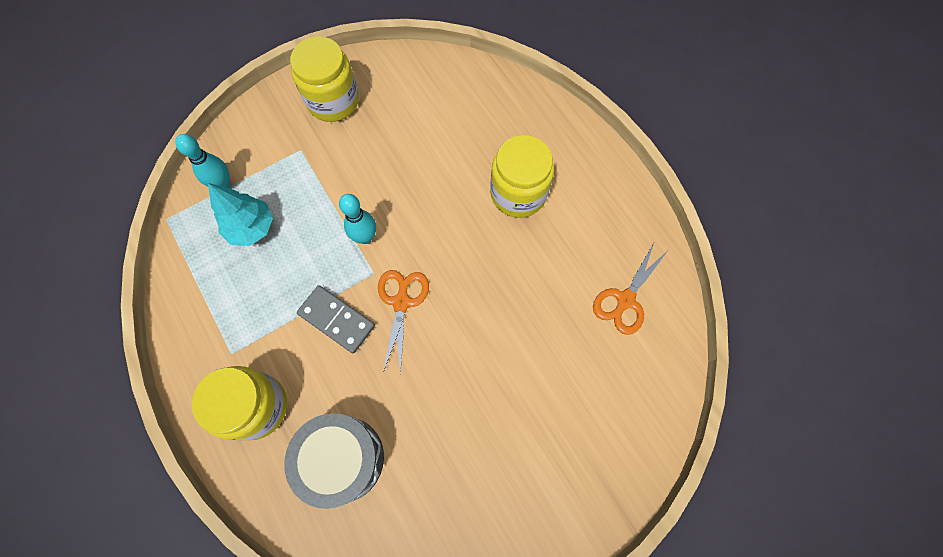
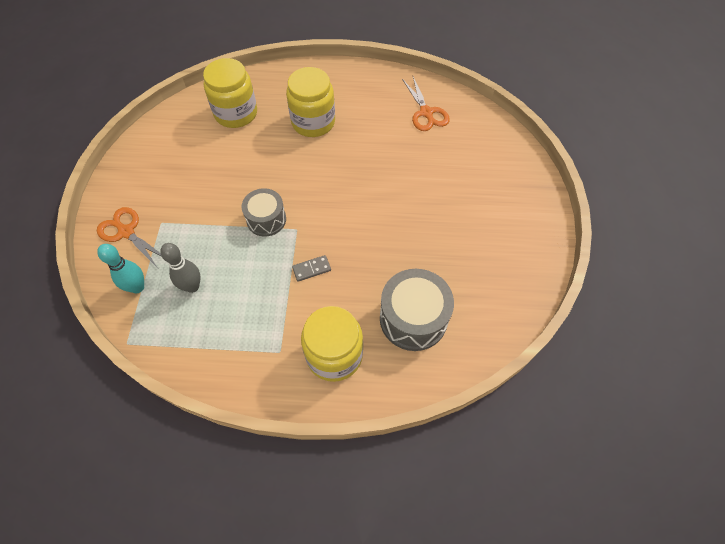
camera: 55 degrees left, 10 degrees down
(251, 228) = (192, 286): turquoise tree -> grey bowling pin
(333, 101) = (143, 182): yellow jar -> yellow jar (236, 113)
(337, 319) = (311, 269): grey domino -> grey domino, size x0.59
(365, 237) = (266, 219): turquoise bowling pin -> grey drum
(401, 302) = (331, 224): orange scissors -> orange scissors (126, 232)

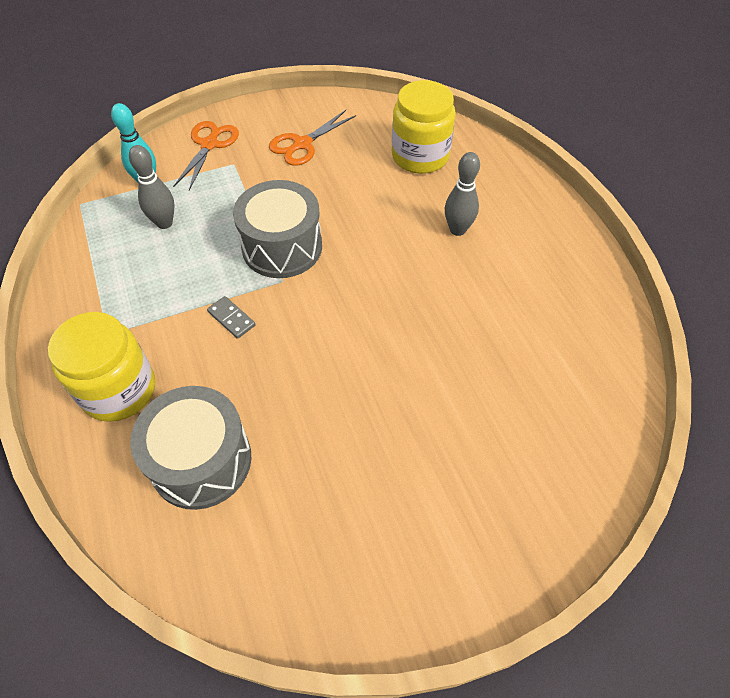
camera: 65 degrees right, 5 degrees down
(266, 219) = (282, 247): grey drum -> grey drum, size x1.55
(313, 122) = (457, 230): yellow jar -> grey bowling pin
(426, 113) = (568, 347): orange scissors -> orange scissors (302, 144)

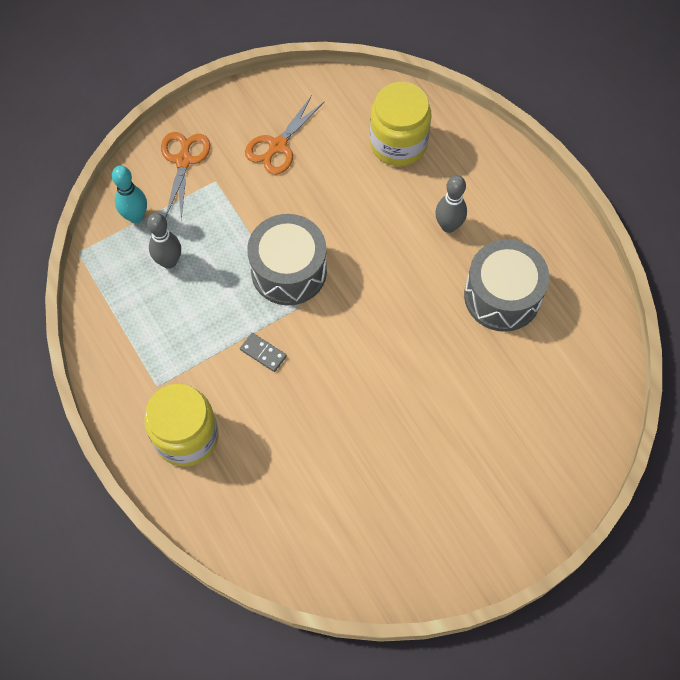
camera: 10 degrees left, 10 degrees up
(201, 460) = (276, 485): grey drum -> grey drum (502, 296)

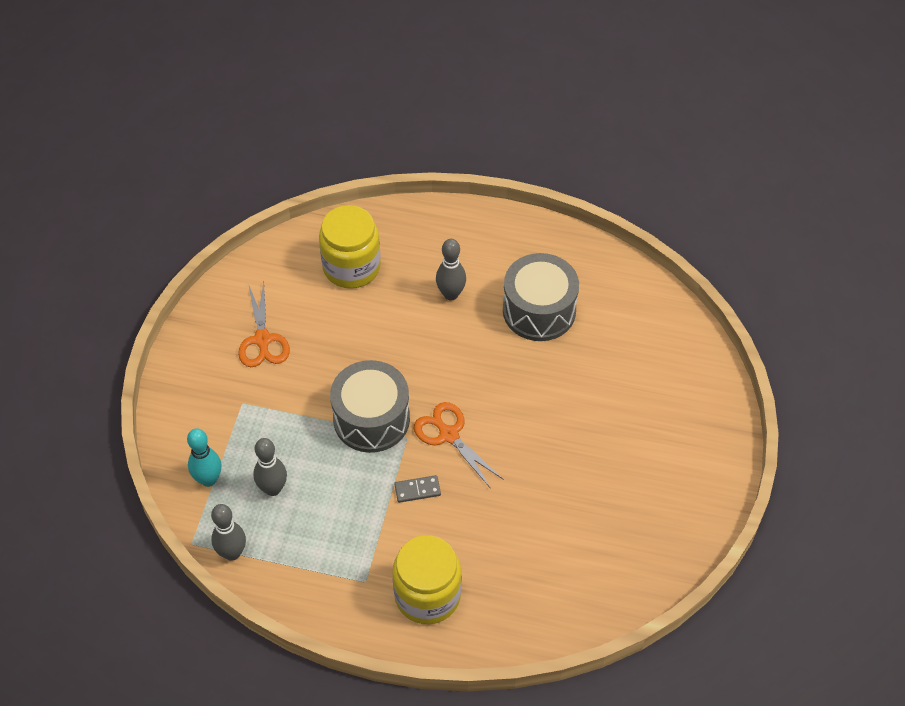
camera: 45 degrees left, 10 degrees down
(95, 283) = (232, 553): none -> grey bowling pin
(183, 160) = (200, 409): orange scissors -> orange scissors (449, 435)

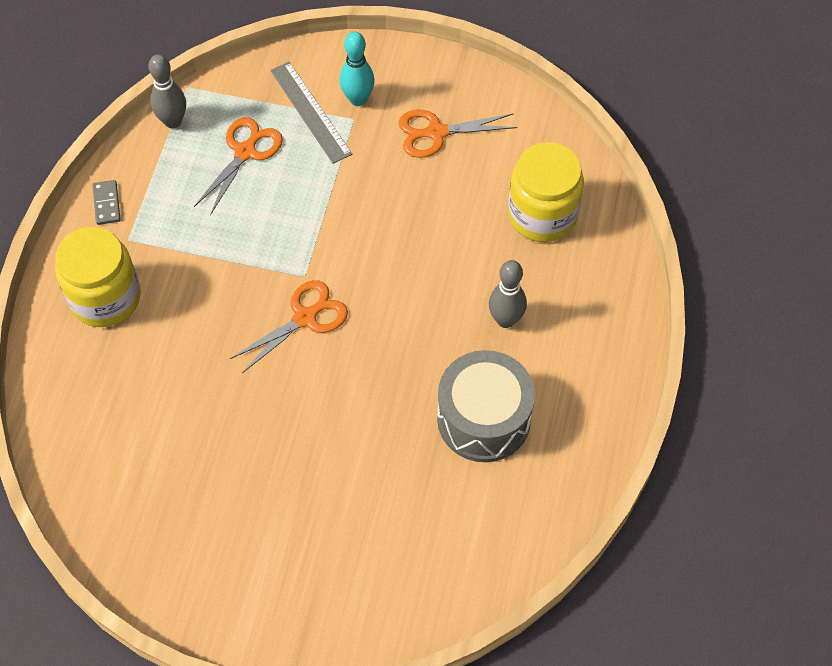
camera: 90 degrees right, 5 degrees up
(208, 479) = (260, 96): turquoise bowling pin -> turquoise bowling pin (358, 99)
(231, 437) = (310, 112): none -> grey ruler
(273, 489) = (245, 152): grey bowling pin -> orange scissors
(371, 419) = (329, 240): grey drum -> none
(417, 490) = (235, 287): grey domino -> grey domino (107, 203)

